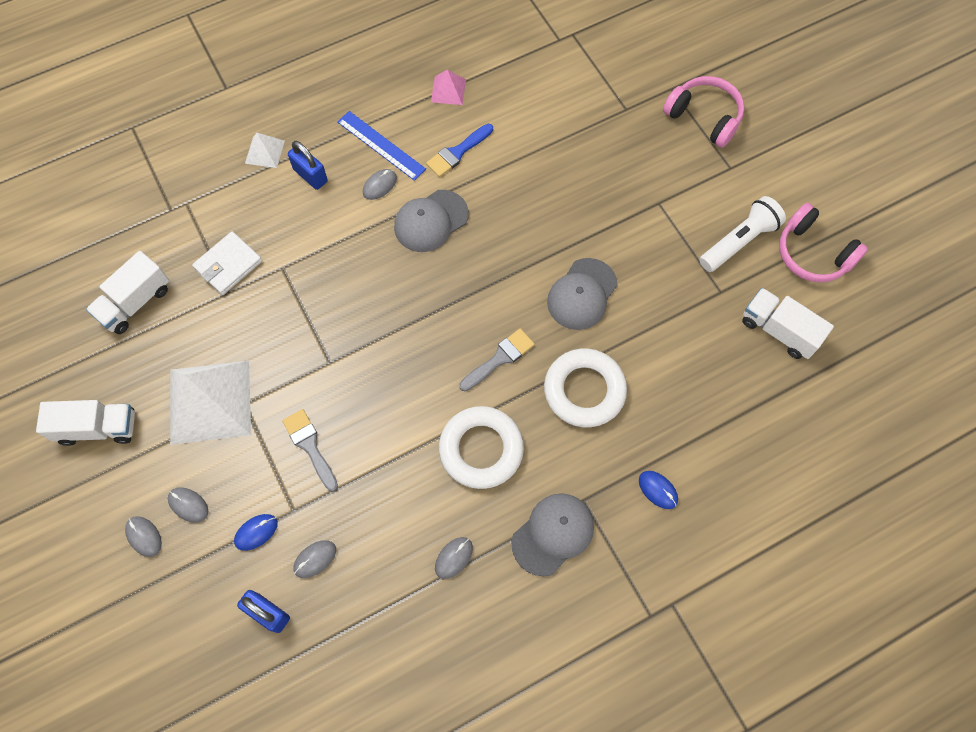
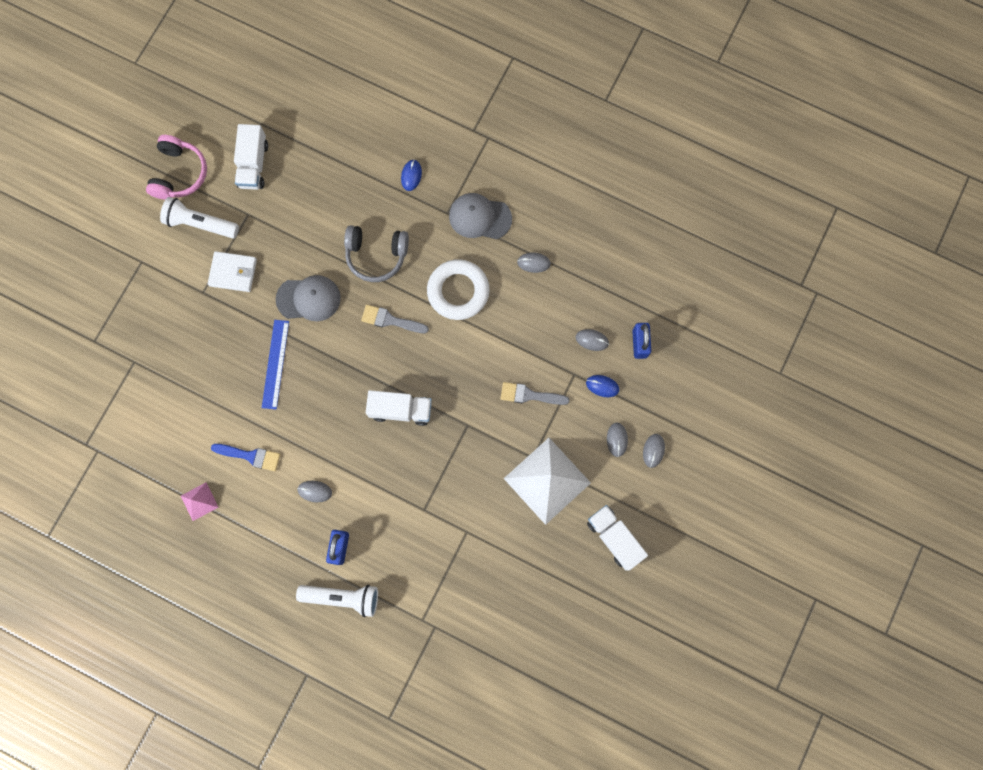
camera: 125 degrees left, 10 degrees up
(135, 302) = (518, 589): white truck -> white truck (401, 410)
(228, 265) = (447, 548): white wallet -> white wallet (233, 272)
(265, 152) = (342, 597): white pyramid -> white flashlight
(310, 446) = (529, 395): grey brush -> grey brush turned 75 degrees clockwise
(381, 145) = (280, 515): blue ruler -> blue ruler (275, 364)
(431, 221) = (319, 435): grey cap -> none
(584, 390) = (376, 255): white ring -> grey headphones
(704, 117) = (107, 303): pink headphones -> none

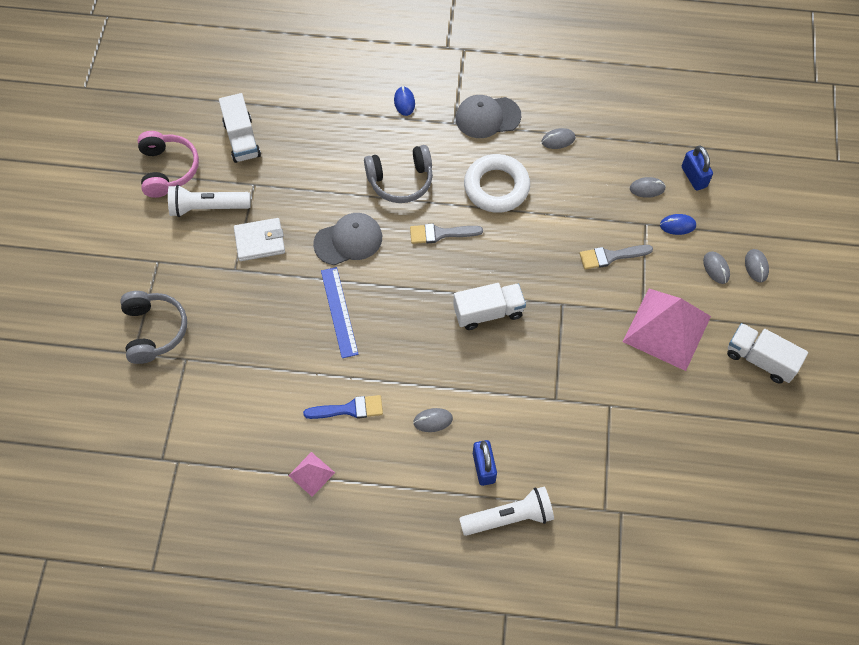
camera: 20 degrees left, 15 degrees down
(117, 326) = (154, 330): none -> grey headphones
(547, 480) = (667, 329): white pyramid -> pink pyramid

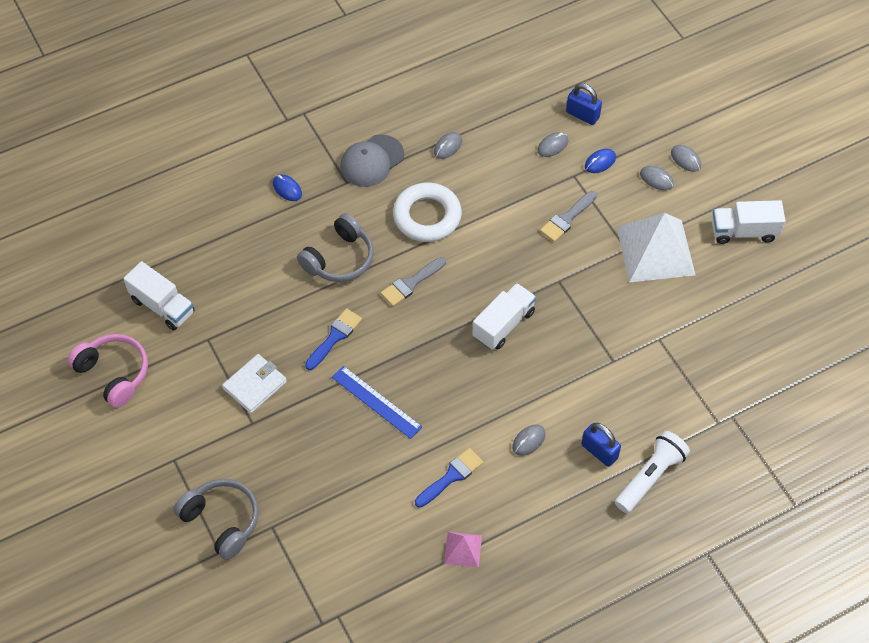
camera: 35 degrees left, 5 degrees down
(208, 207) = (181, 385): white flashlight -> none
(348, 240) = (335, 337): grey cap -> blue brush
(667, 329) = (655, 250): pink pyramid -> white pyramid

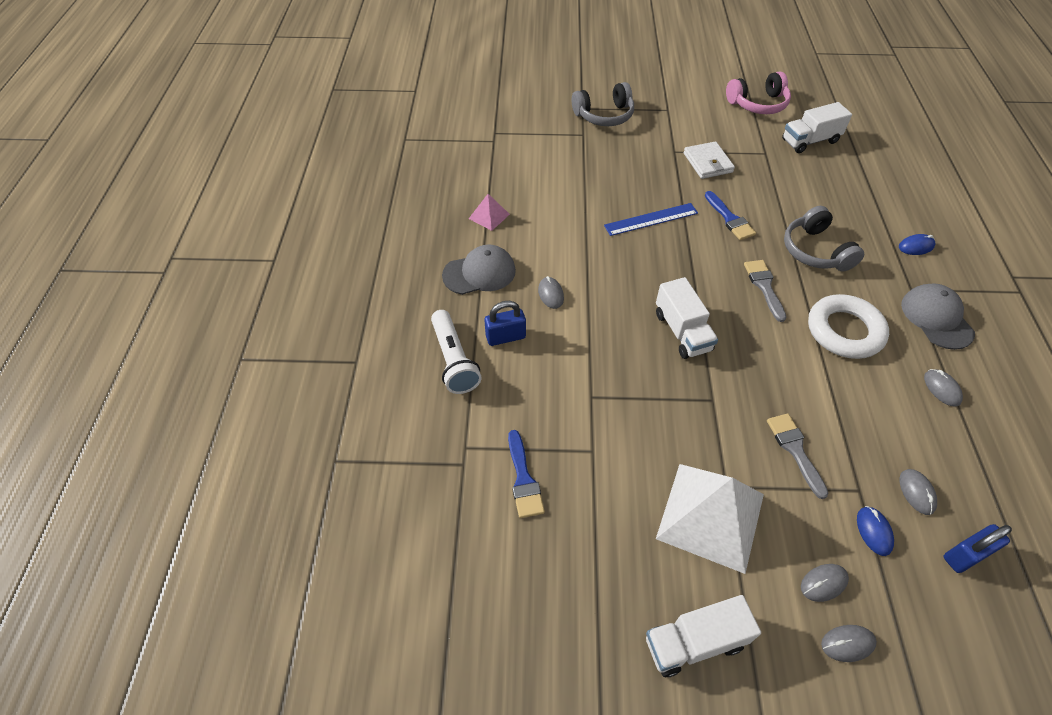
camera: 120 degrees right, 5 degrees down
(451, 476) = (553, 234): blue brush -> blue brush (523, 479)
(543, 514) = (479, 273): none -> grey cap
(744, 231) = (694, 642): white truck -> white truck turned 135 degrees counterclockwise

